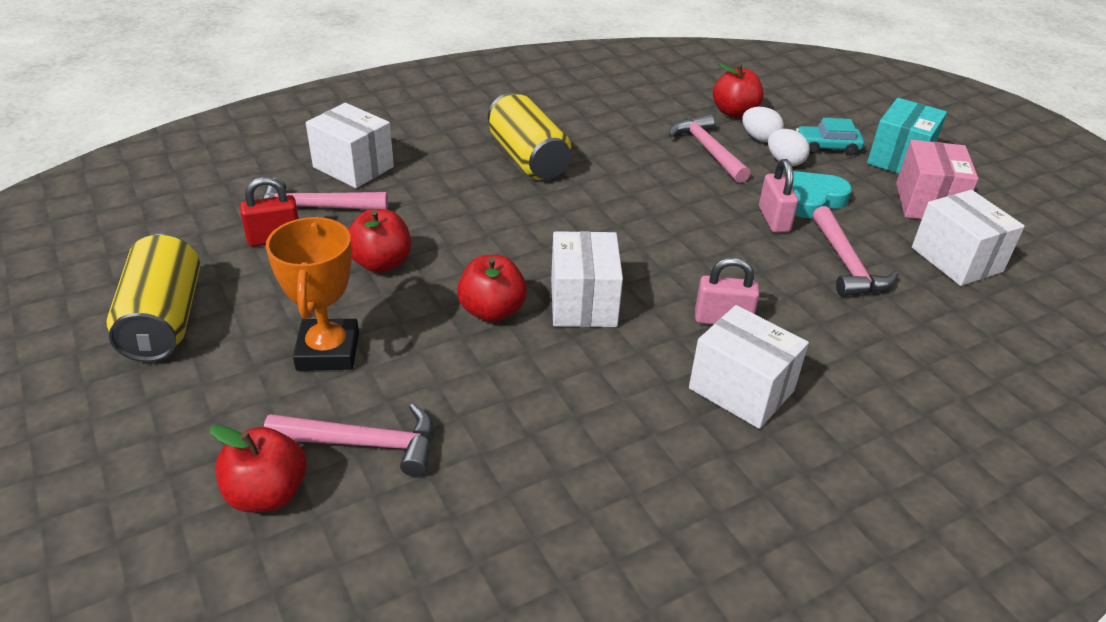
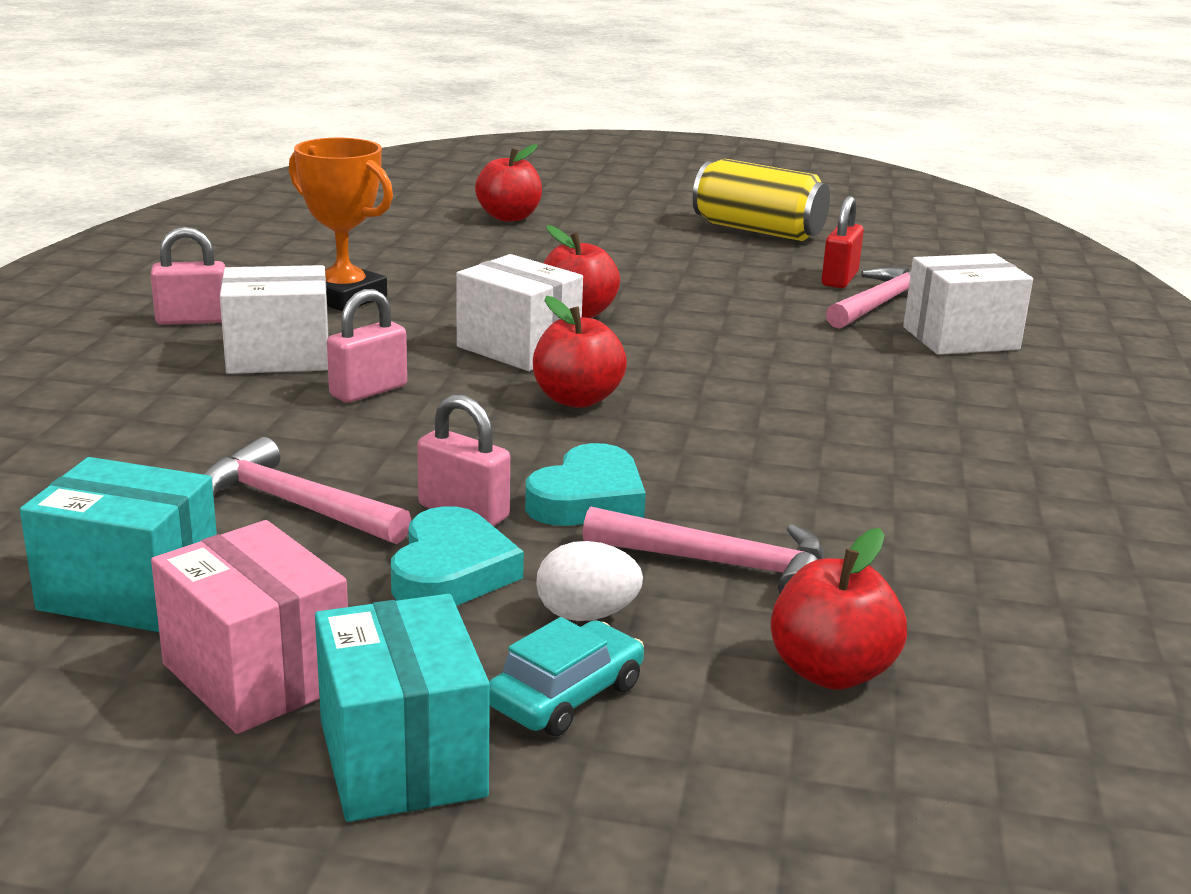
camera: 130 degrees right, 15 degrees down
(328, 351) = (628, 258): orange trophy -> orange trophy (344, 297)
(364, 443) = (502, 243): pink hammer -> none
(381, 263) = (730, 301): red apple -> red apple (577, 399)
(528, 158) = (867, 427): yellow can -> none
(711, 197) = (588, 498): none -> turquoise heart
(759, 138) = (695, 638): white egg -> none
(760, 485) = (192, 320): none -> pink padlock
(956, 259) = (130, 592): white box -> turquoise box

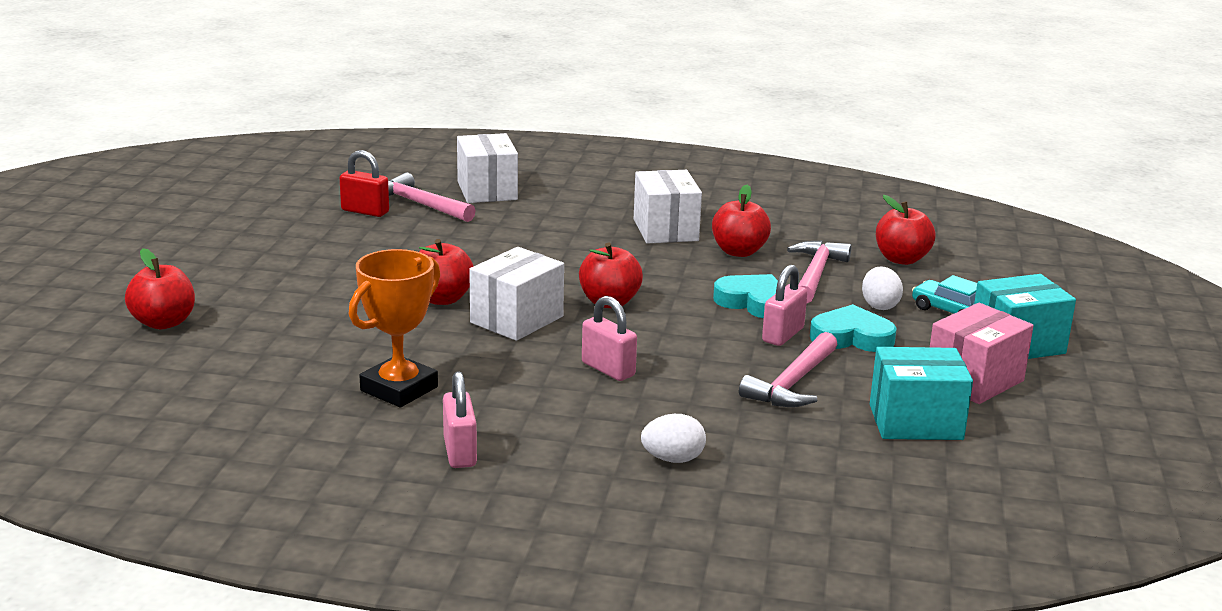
camera: 90 degrees left, 0 degrees up
(118, 415) = (673, 459): none -> white egg
(130, 592) = (915, 422): turquoise box -> turquoise box turned 75 degrees clockwise
(278, 356) = (544, 407): white box -> white box (665, 230)
(758, 230) = (233, 227): yellow can -> none
(802, 502) = (739, 251): none -> red apple

